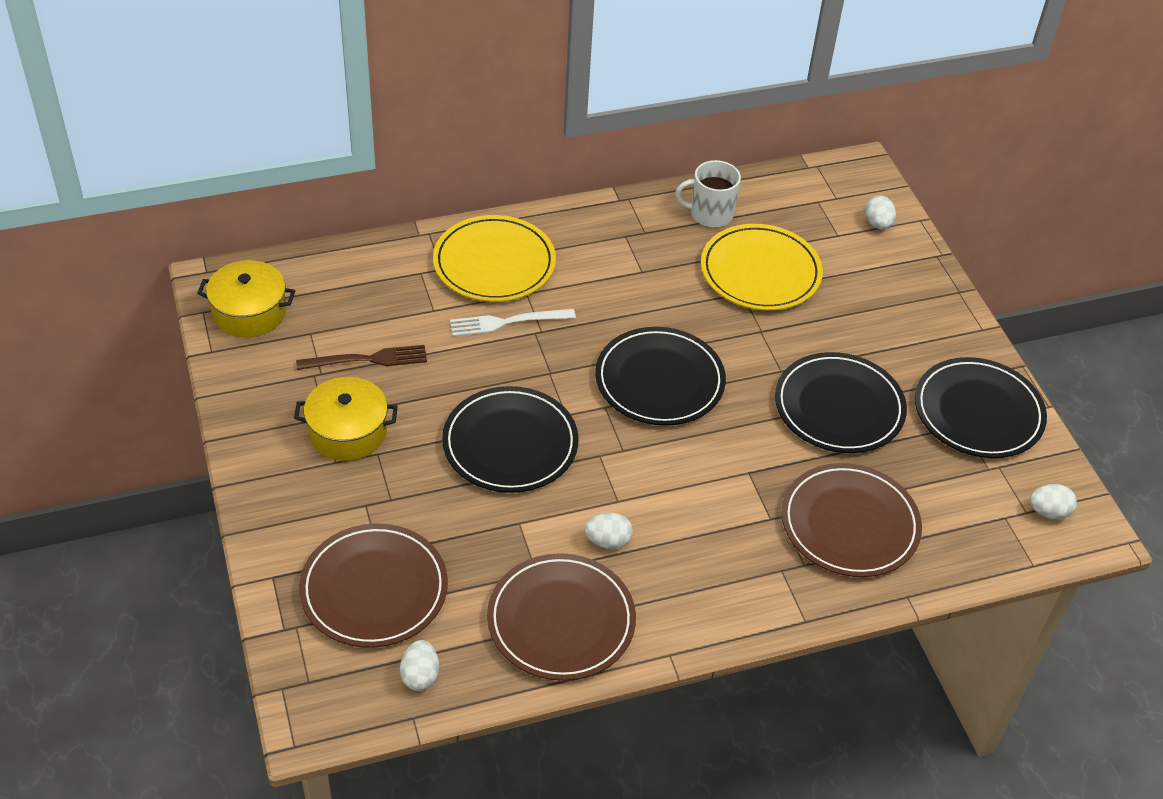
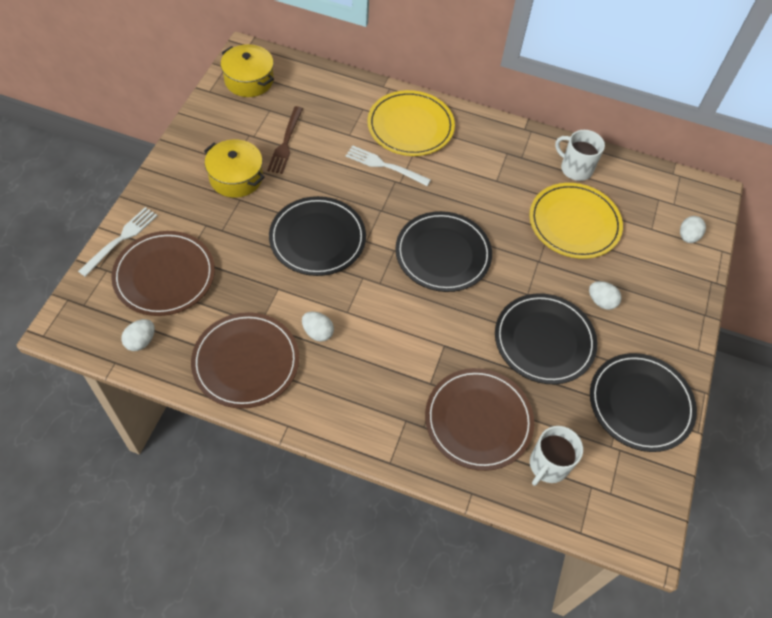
camera: 35 degrees right, 10 degrees up
(278, 582) = (121, 239): none -> white fork
(368, 359) = (285, 142): brown fork -> brown fork turned 75 degrees clockwise
(950, 523) = (548, 465): none -> white mug
(1048, 512) = (627, 504): white egg -> white egg (601, 301)

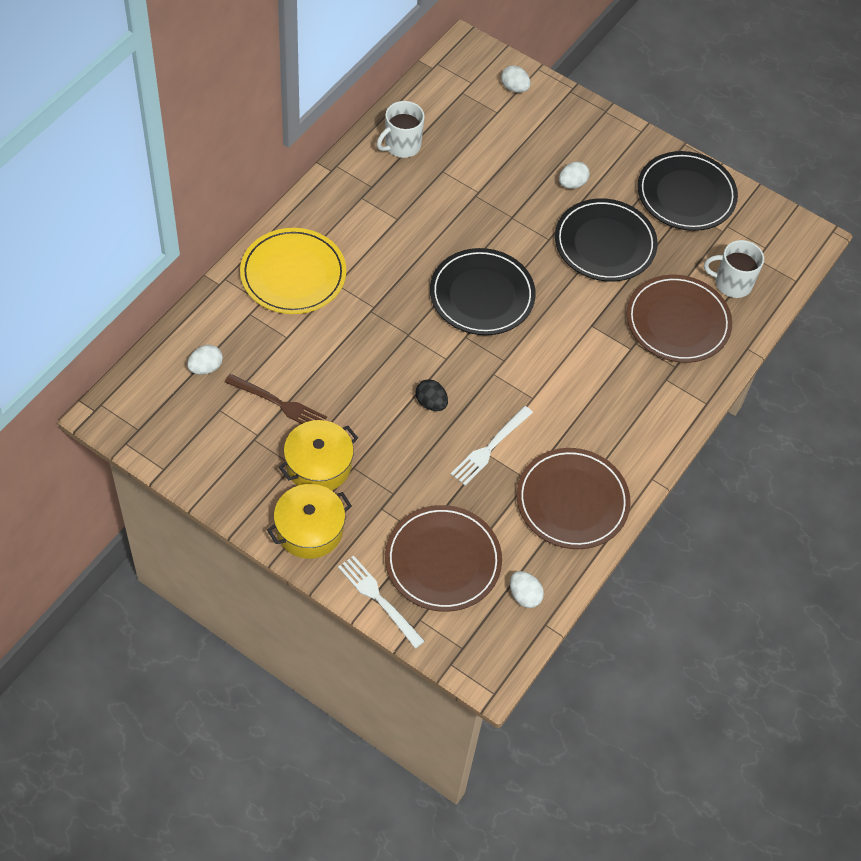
camera: 75 degrees left, 0 degrees up
(249, 80) = (159, 421): yellow pot -> yellow pot (309, 529)
(317, 238) = (431, 403): black plate -> black egg
(317, 332) = (551, 429): white egg -> white egg (205, 367)
(384, 165) = (345, 315): white fork -> white fork (490, 447)
(548, 465) = (732, 283): white mug -> white mug turned 135 degrees clockwise
(574, 223) = (473, 172): yellow plate -> none

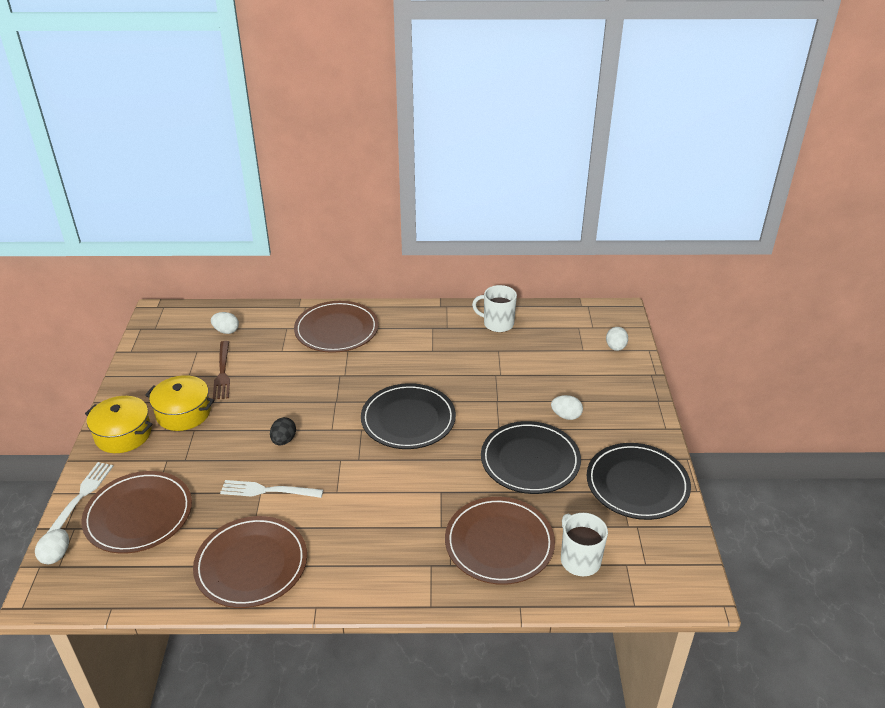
camera: 60 degrees right, 20 degrees down
(293, 274) = (336, 330): yellow plate -> brown plate
(524, 595) = (133, 580): white egg -> white egg (56, 555)

